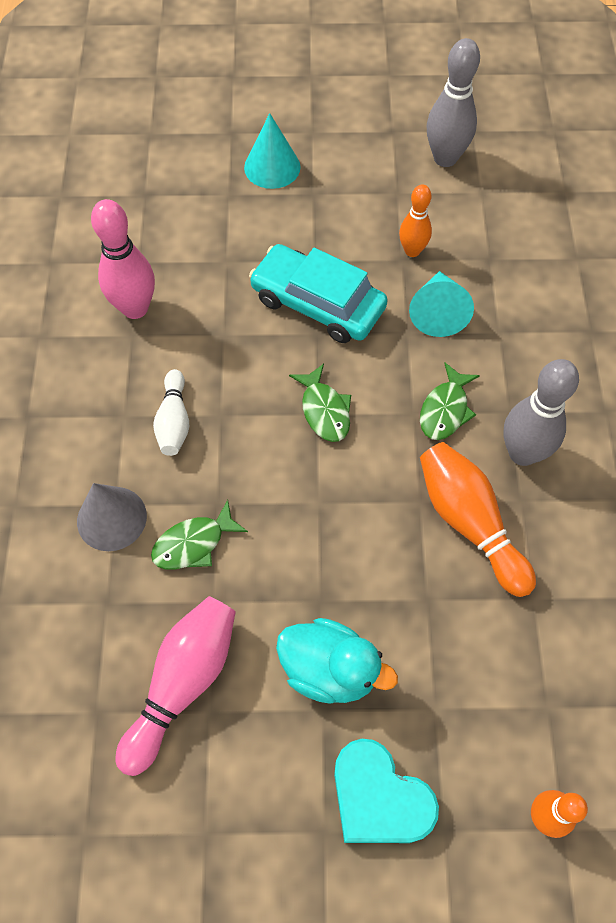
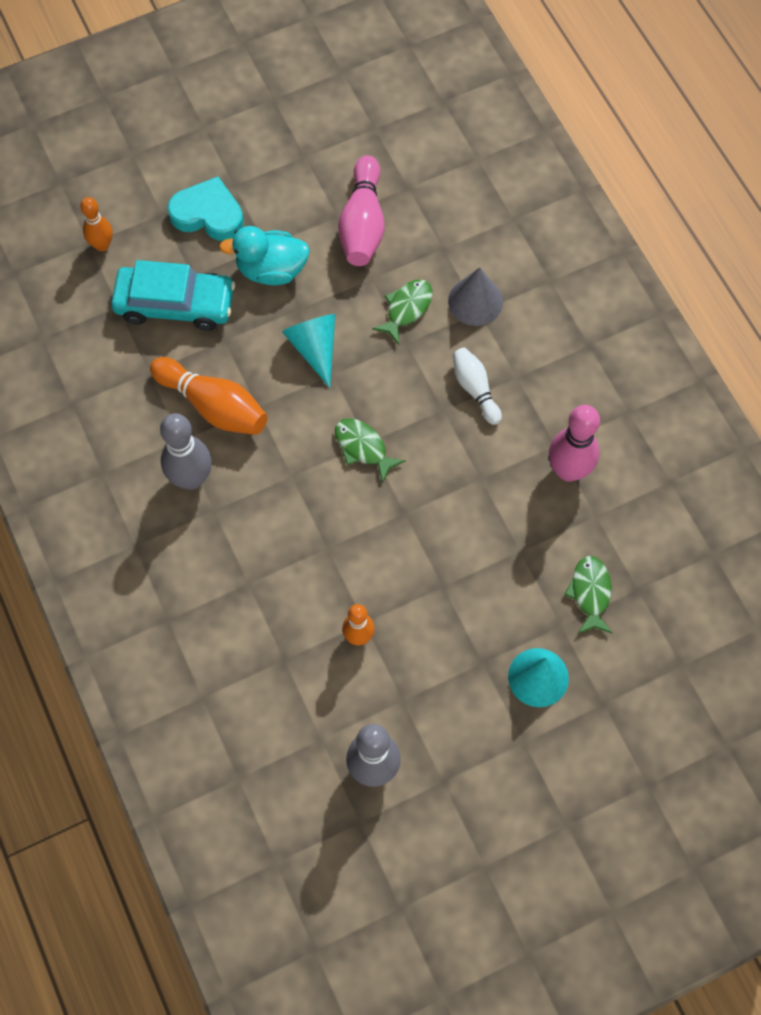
camera: 155 degrees right, 5 degrees up
(318, 303) = (417, 543): turquoise car -> turquoise car (175, 304)
(438, 312) = (309, 580): turquoise cone -> turquoise cone (314, 348)
(445, 410) = (266, 489): green fish -> green fish (590, 593)

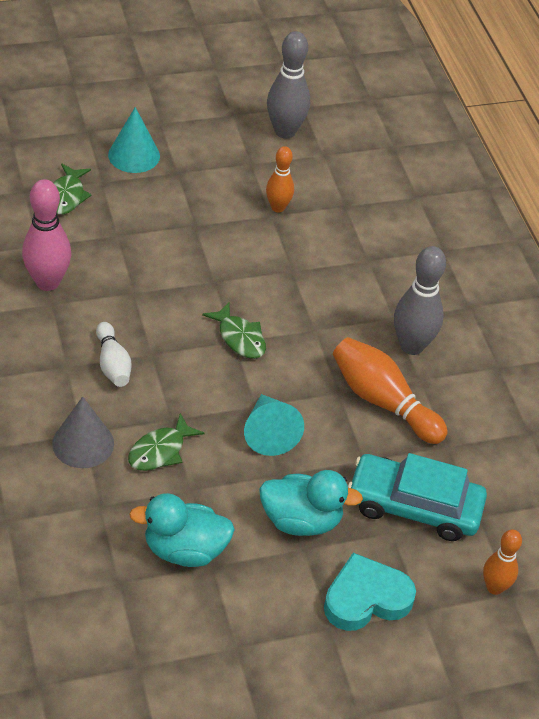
camera: 175 degrees left, 20 degrees down
(208, 214) = (366, 598): turquoise heart -> turquoise heart turned 135 degrees clockwise
(363, 224) = (184, 550): pink bowling pin -> turquoise duck

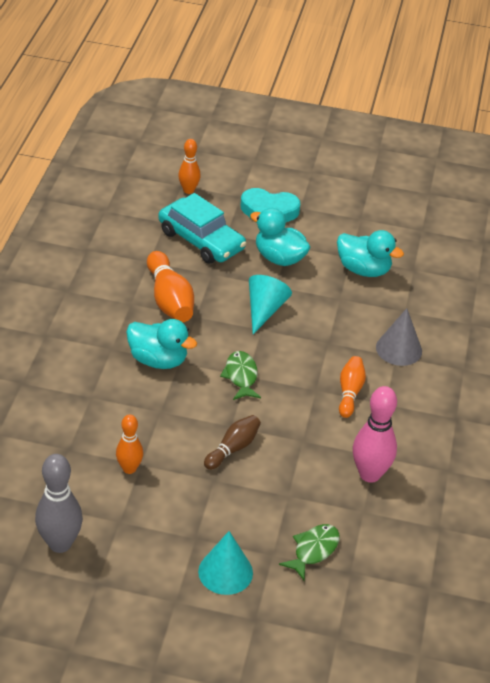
camera: 150 degrees left, 5 degrees down
(113, 364) = (350, 392): white bowling pin -> orange bowling pin
(160, 451) = (347, 326): green fish -> none
(197, 259) = (233, 448): none -> brown bowling pin
(336, 323) = (158, 360): none -> turquoise duck
(411, 346) = (116, 325): grey bowling pin -> none

